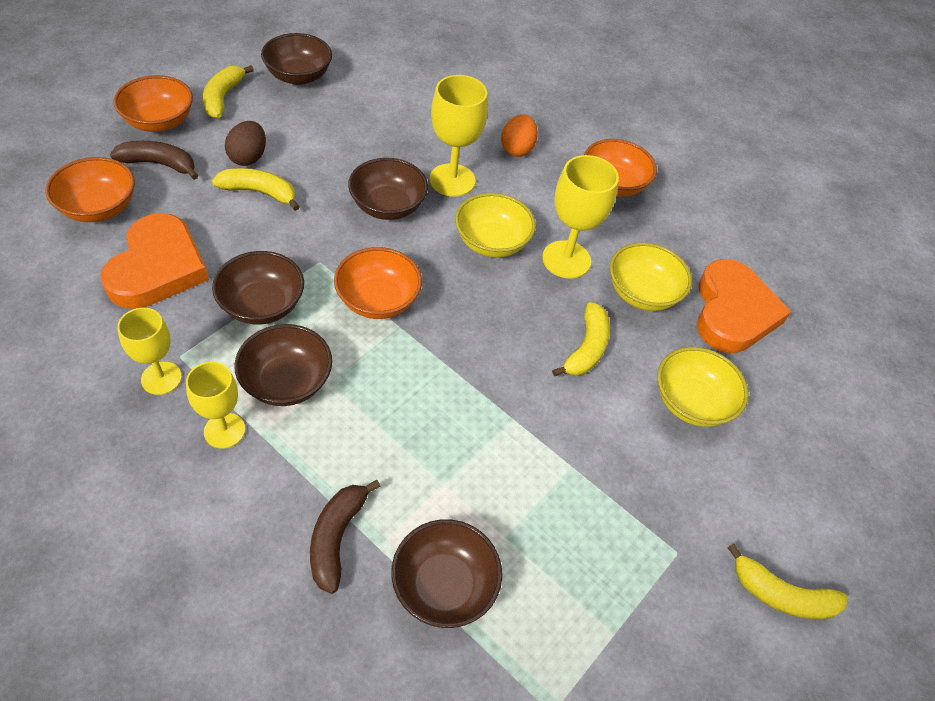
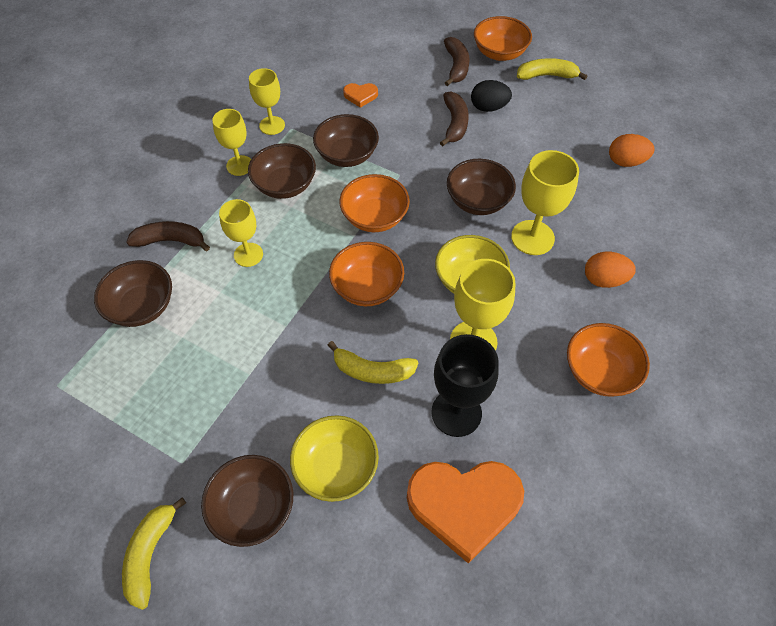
camera: 85 degrees right, 5 degrees up
(99, 208) = (401, 54): orange bowl -> orange bowl (367, 287)
(158, 268) = (360, 96): orange heart -> orange heart, size x0.44
(248, 157) = (488, 107): brown egg -> black egg
(259, 192) = (455, 124): yellow banana -> brown banana
(298, 76) = (602, 109): brown bowl -> brown bowl (253, 508)
(379, 86) = (625, 162): none -> orange egg
(393, 442) = (248, 255): none -> yellow goblet
(642, 293) = (456, 413): yellow bowl -> black goblet

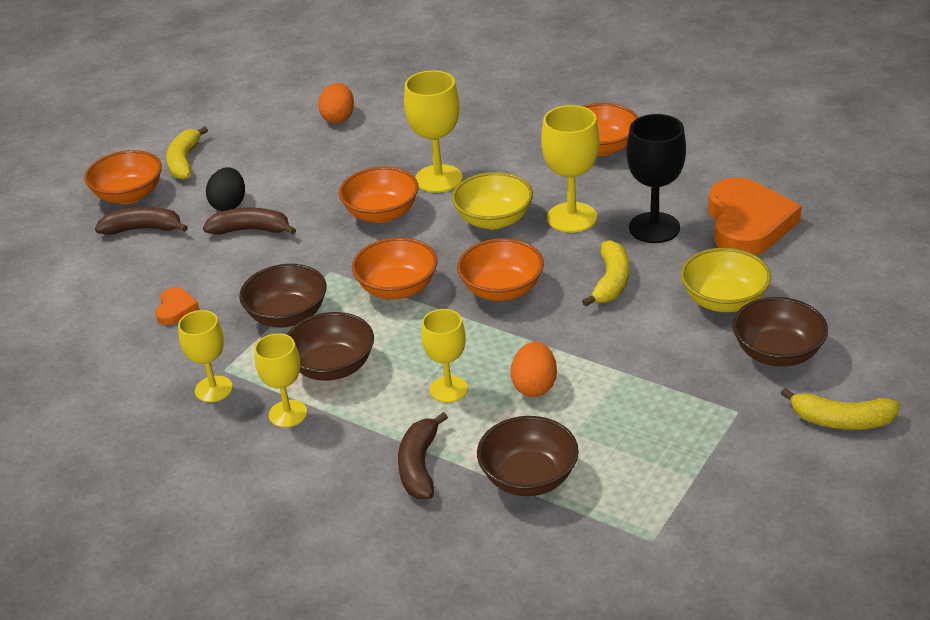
camera: 85 degrees left, 20 degrees down
(478, 201) = (381, 213): brown bowl -> orange bowl
(604, 280) = (496, 139): orange egg -> orange egg (534, 386)

